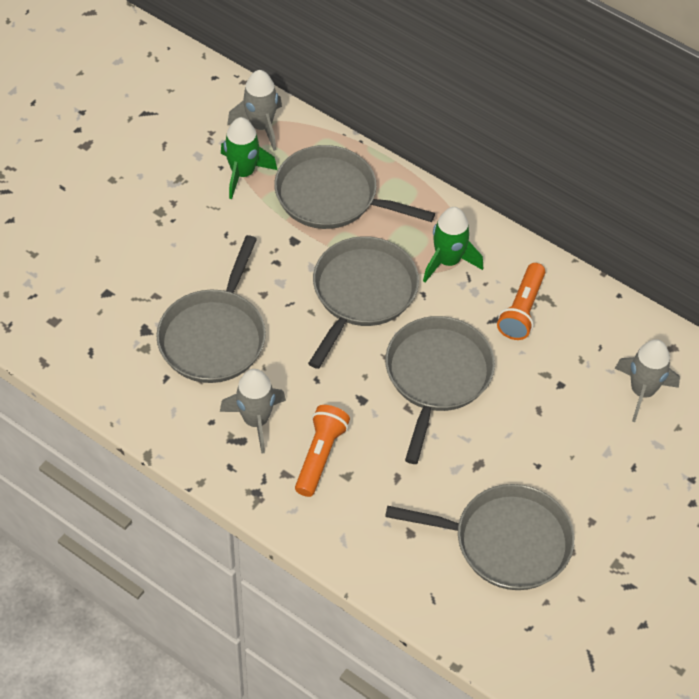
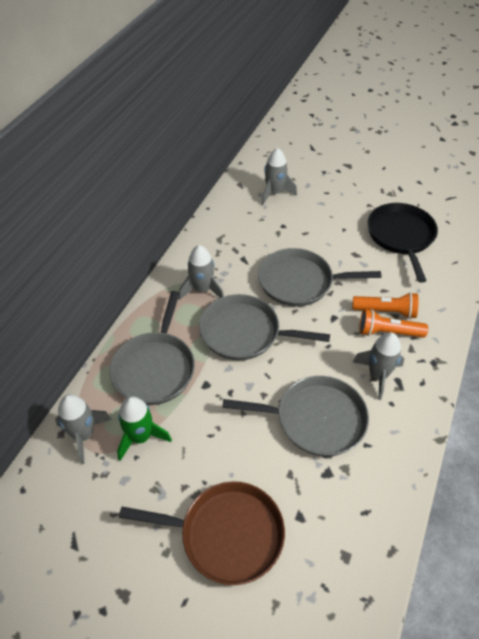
camera: 100 degrees left, 5 degrees down
(112, 228) = (226, 534): none -> brown pan
(448, 261) = (202, 289): green rocket -> grey rocket
(505, 542) = (401, 236): grey pan -> black pan
(522, 310) = (232, 248): orange flashlight -> orange flashlight (386, 311)

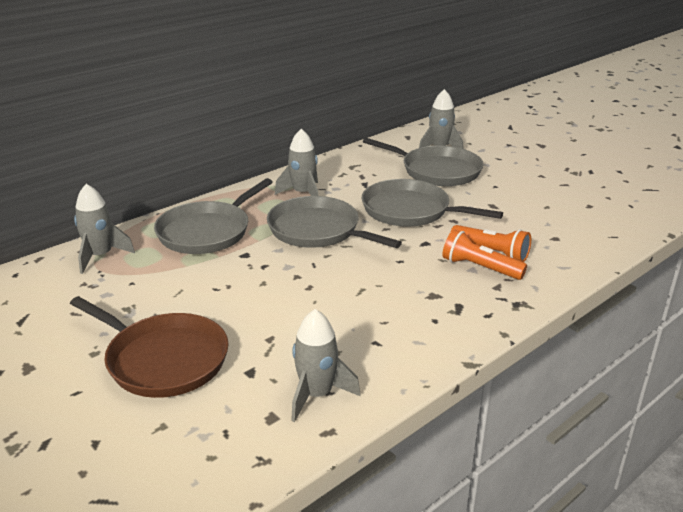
camera: 25 degrees right, 20 degrees down
(141, 437) = (149, 271): green rocket -> none
(315, 419) = (335, 308): grey pan -> grey pan (437, 171)
(378, 375) = (438, 295): grey rocket -> grey rocket (317, 395)
(401, 236) = (560, 204): black pan -> none

